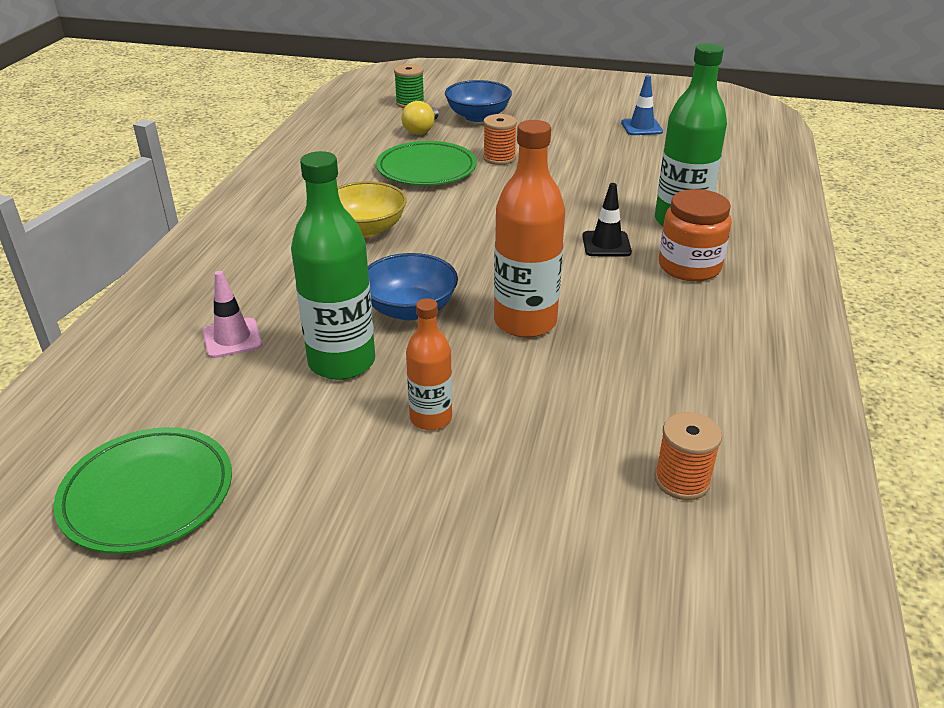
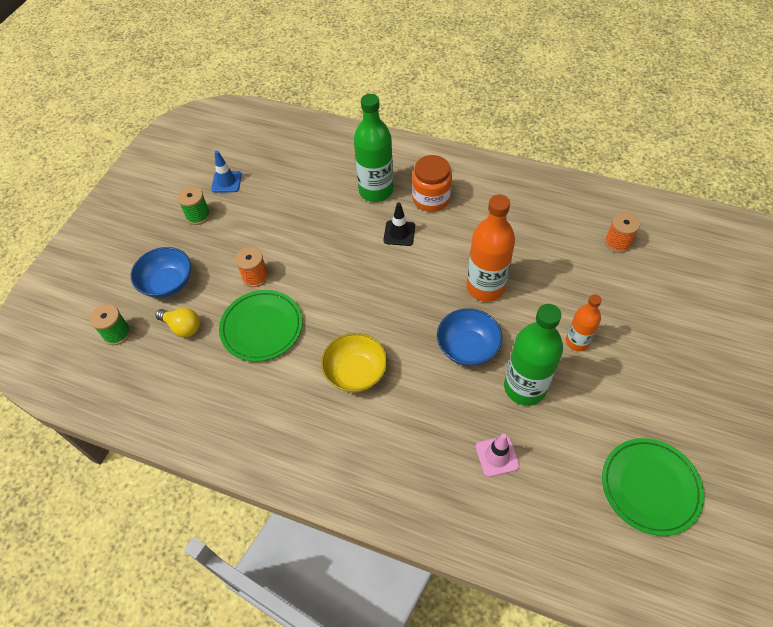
camera: 80 degrees left, 20 degrees up
(580, 119) = (198, 216): none -> green spool

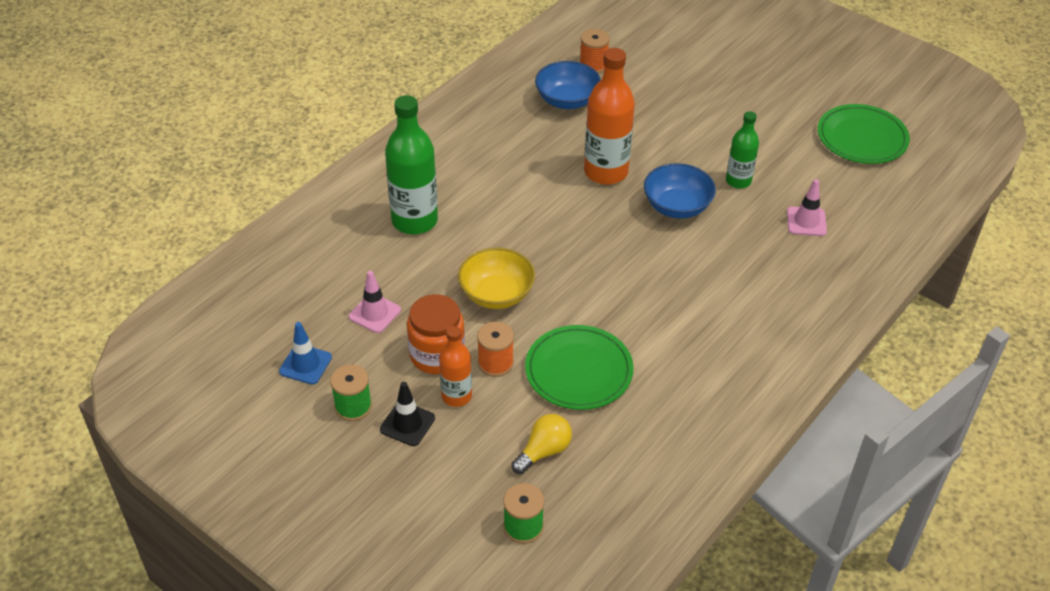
camera: 75 degrees left, 10 degrees down
(168, 283) = (461, 458): blue bowl -> blue bowl (567, 100)
(280, 199) = (374, 313): none -> pink traffic cone
(356, 372) = (675, 300): yellow bowl -> yellow bowl (496, 294)
(399, 233) = (494, 217): black traffic cone -> black traffic cone (407, 424)
(431, 199) = (456, 178): orange jar -> orange jar (437, 355)
(524, 387) = (738, 181): green bottle -> green bottle, size x0.58
(577, 342) = (700, 131): orange bottle -> orange bottle (456, 396)

